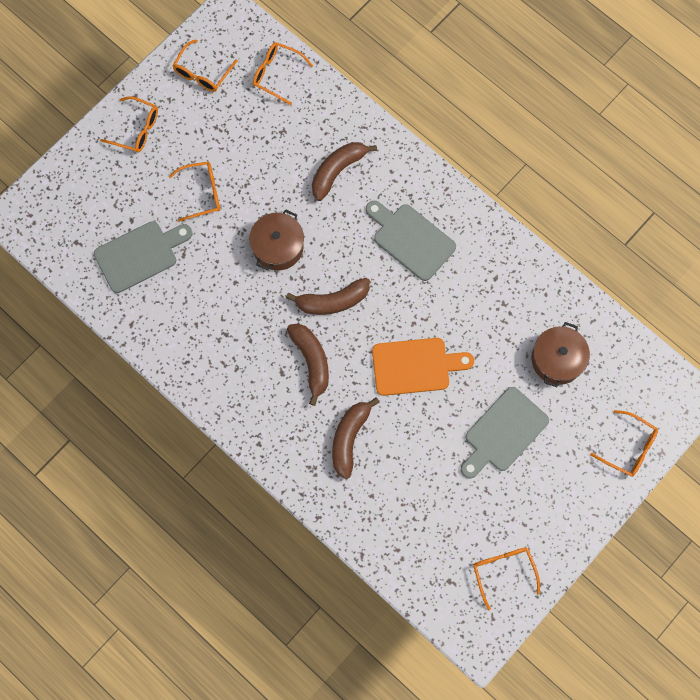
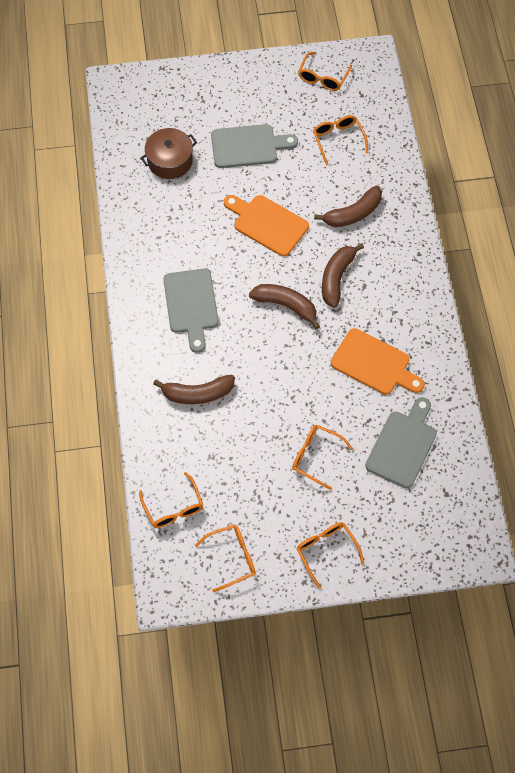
camera: 140 degrees left, 10 degrees down
(140, 255) = (403, 445): grey cutting board -> grey cutting board turned 105 degrees clockwise
(217, 307) = (374, 364): none -> orange cutting board
(278, 247) = (292, 372): brown pot -> none
(629, 448) = (178, 84): orange glasses -> orange glasses (338, 140)

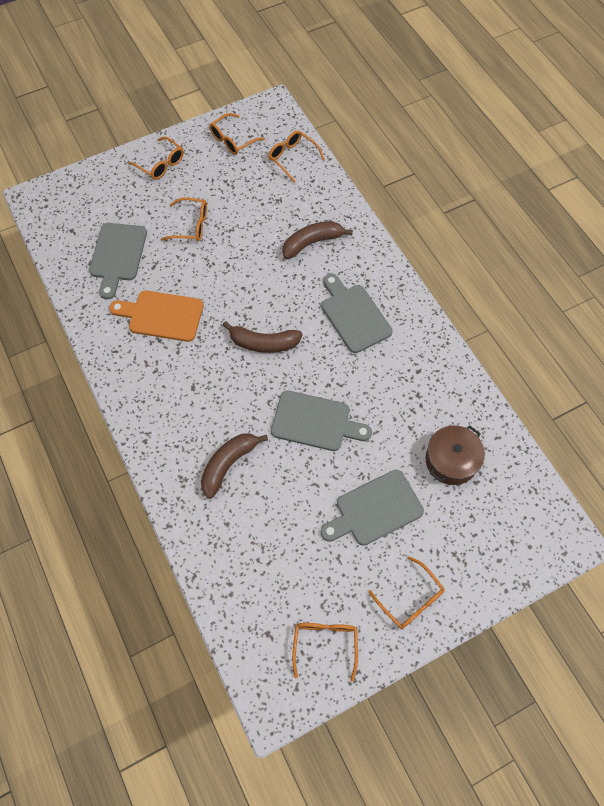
camera: 160 degrees right, 0 degrees up
(267, 224) = (315, 422): orange cutting board -> grey cutting board
(336, 278) = (223, 387): brown banana -> none
(338, 140) = (275, 555): orange glasses -> orange glasses (410, 599)

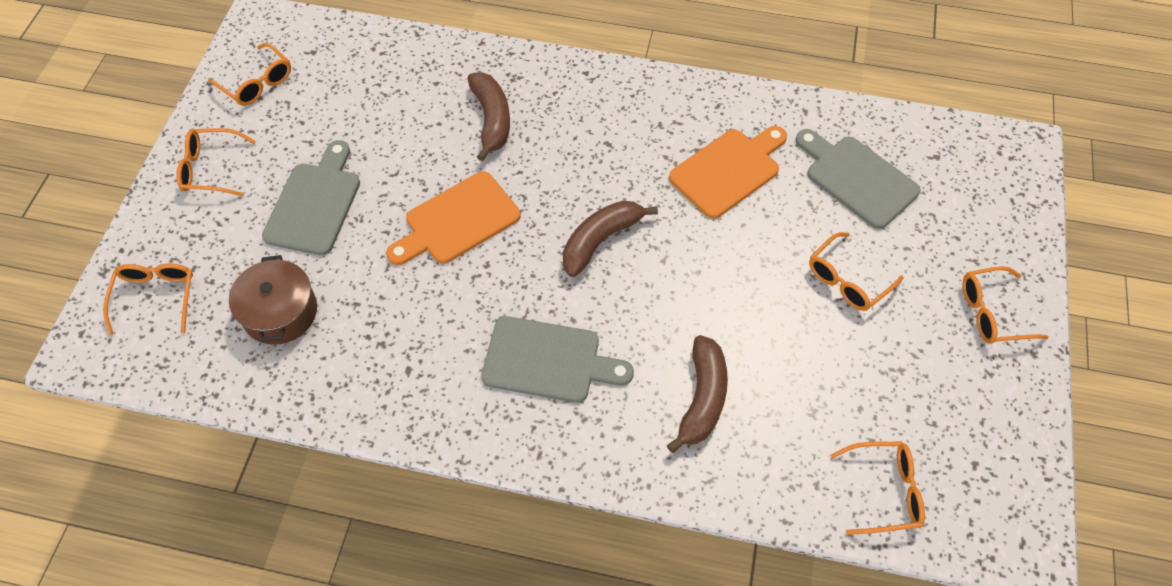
camera: 130 degrees right, 5 degrees down
(232, 140) = (981, 434): orange glasses -> orange glasses (156, 297)
(315, 422) = (457, 221): grey cutting board -> orange cutting board

